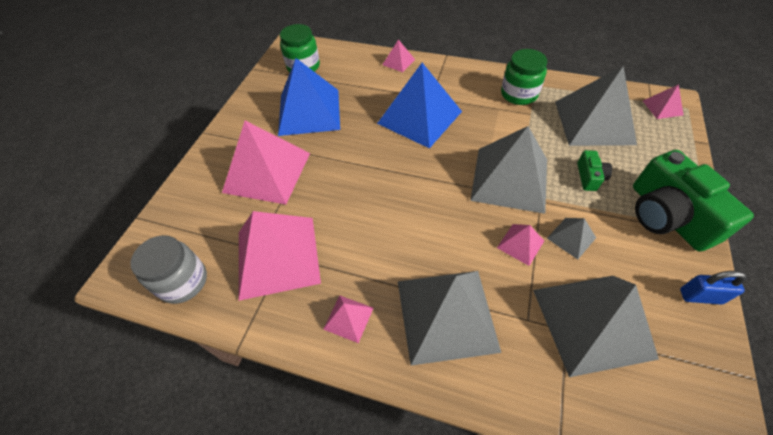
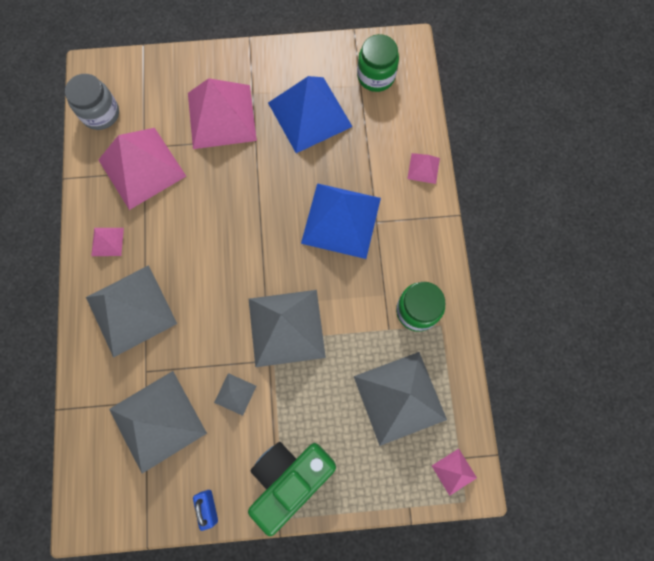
camera: 65 degrees right, 20 degrees up
(520, 244) = (214, 352): pink pyramid -> none
(589, 177) = (315, 402): green camera -> none

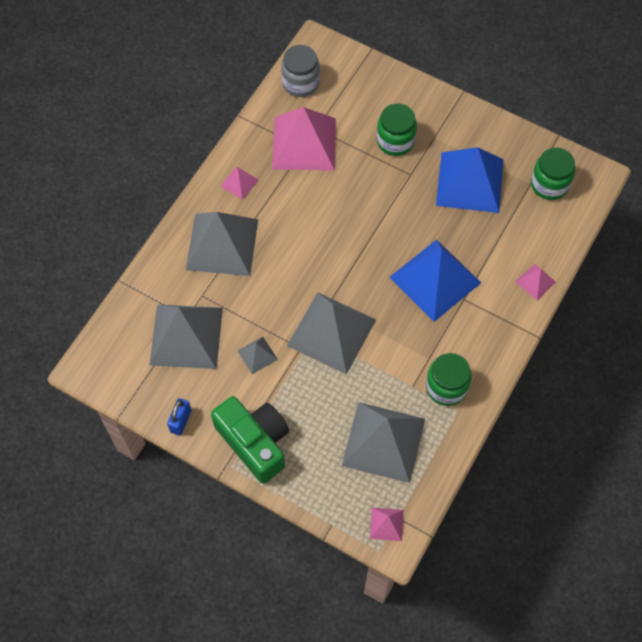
camera: 35 degrees right, 10 degrees down
(221, 116) = (395, 141): pink pyramid -> green jar
(289, 479) = (254, 442): green camera -> green camera turned 60 degrees clockwise

